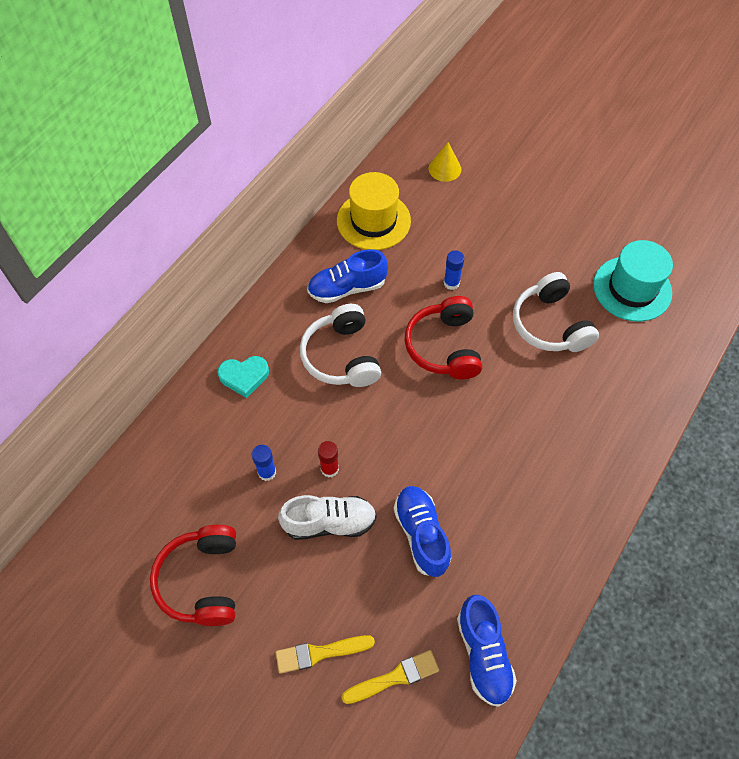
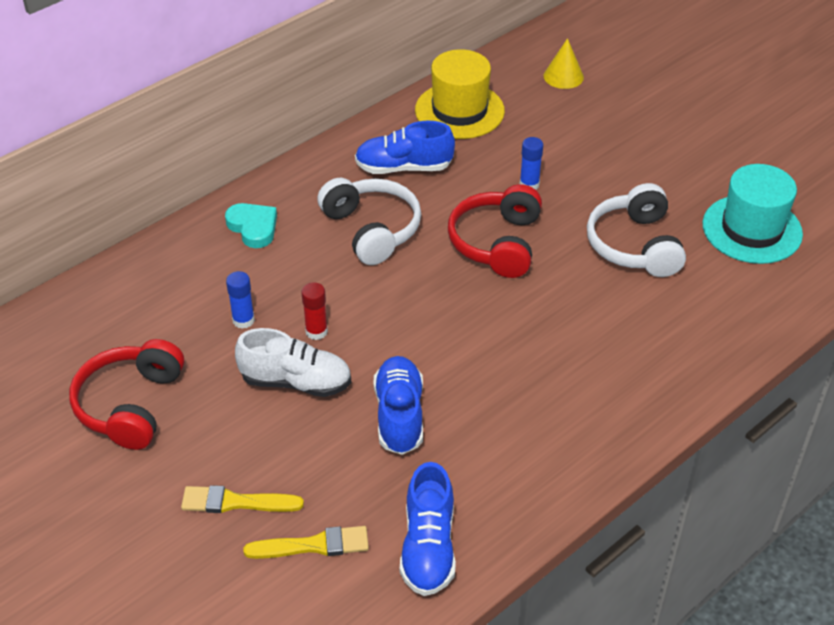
camera: 15 degrees right, 15 degrees down
(244, 376) = (253, 227): turquoise heart -> turquoise heart turned 135 degrees counterclockwise
(341, 356) = (372, 229): white headphones -> white headphones turned 150 degrees clockwise

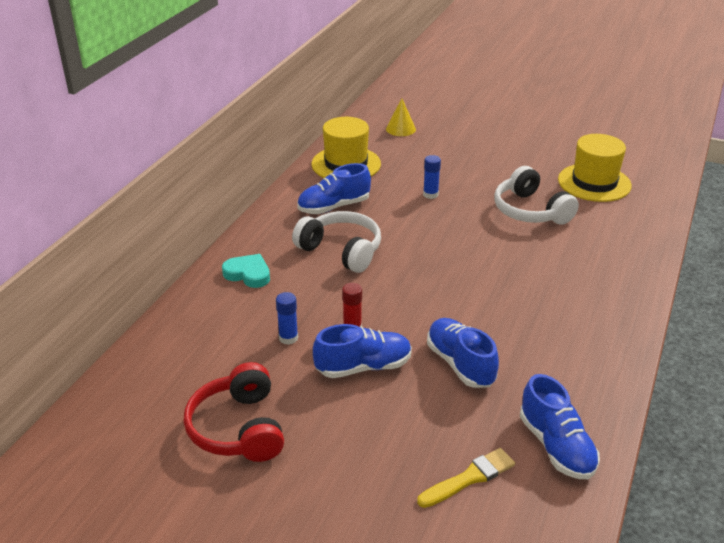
camera: 25 degrees left, 10 degrees down
(236, 502) = (383, 469): yellow brush -> none
(296, 382) = (363, 367): white shoe -> blue shoe
(497, 243) = (438, 234): red headphones -> none
(752, 229) = (594, 183): turquoise hat -> yellow hat

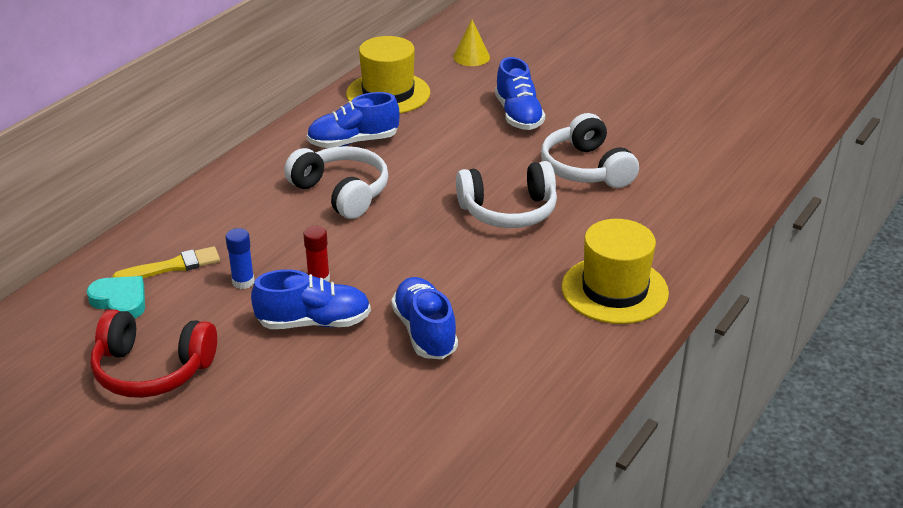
camera: 10 degrees right, 0 degrees up
(238, 428) = (152, 370): red headphones -> red headphones turned 75 degrees counterclockwise
(248, 274) = (226, 208): turquoise heart -> turquoise heart (120, 301)
(430, 194) = (473, 138): blue glue stick -> none
(469, 478) = (382, 452): yellow brush -> yellow brush (172, 266)
(484, 252) = (508, 211): none -> white headphones
(556, 446) = (495, 432): blue shoe -> blue shoe (518, 115)
(594, 183) = (681, 142): yellow hat -> yellow hat (614, 290)

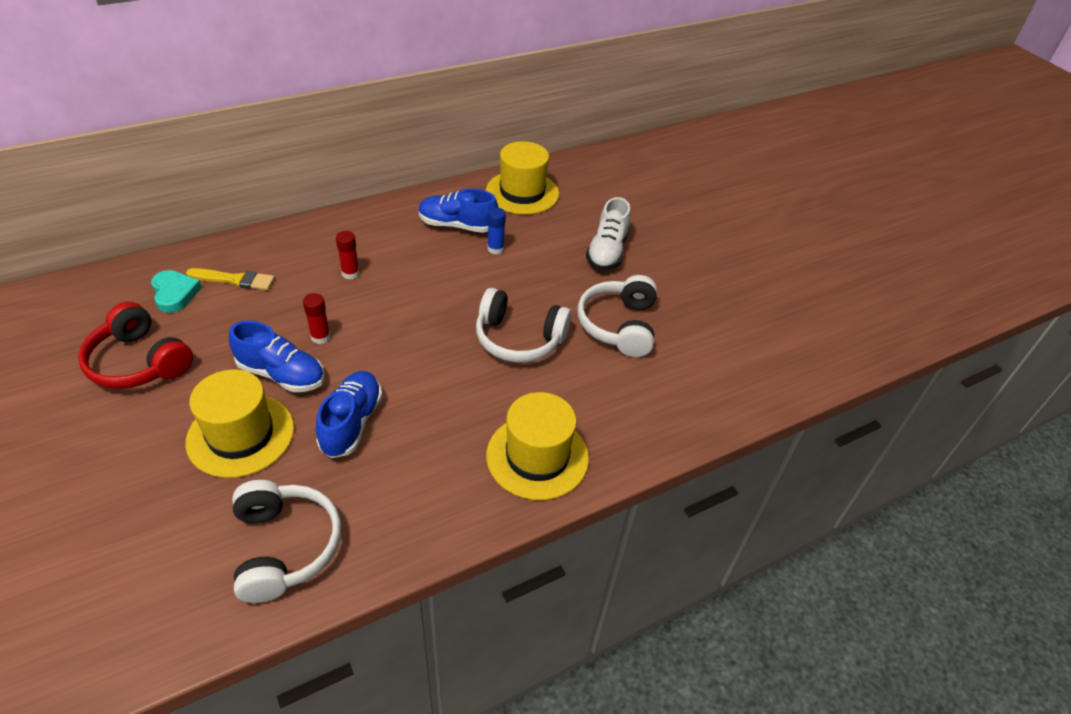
camera: 25 degrees right, 10 degrees up
(243, 282) = (267, 315): blue glue stick -> blue glue stick (495, 249)
(290, 218) = (350, 273): none -> red glue stick
(328, 383) = (240, 435): none -> yellow hat
(341, 192) = (408, 267): white headphones -> white headphones (285, 547)
(471, 57) = (617, 184): yellow cone -> none
(518, 115) = (607, 251): blue shoe -> white shoe

